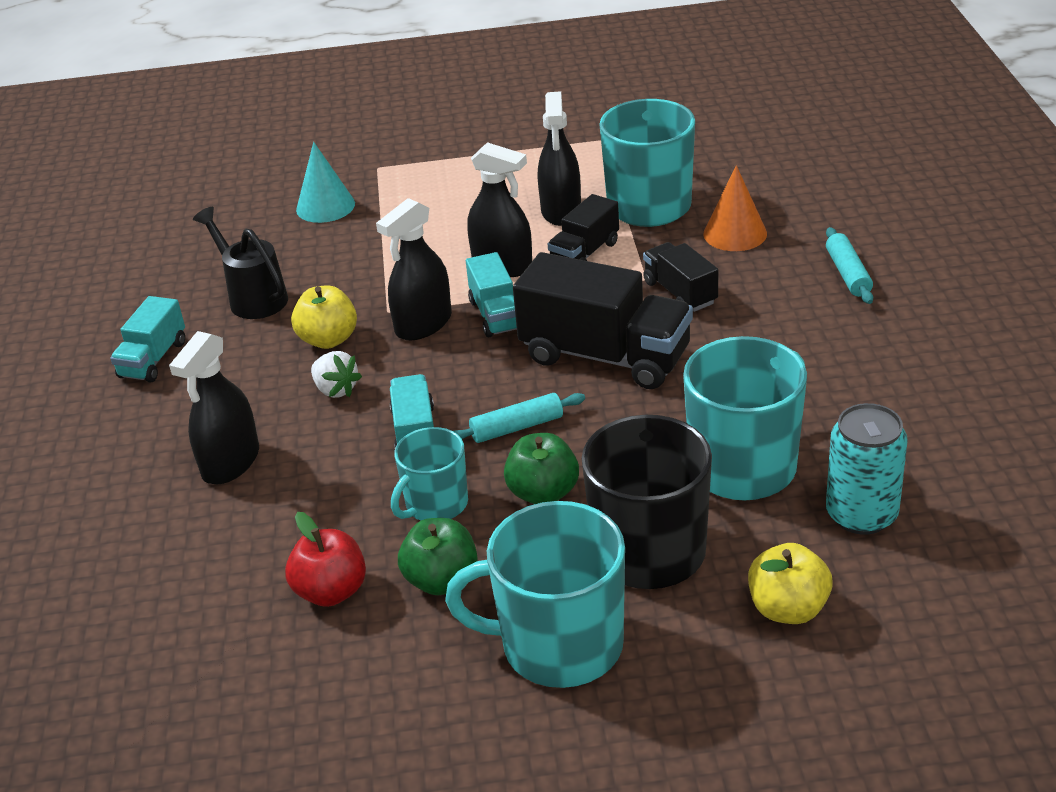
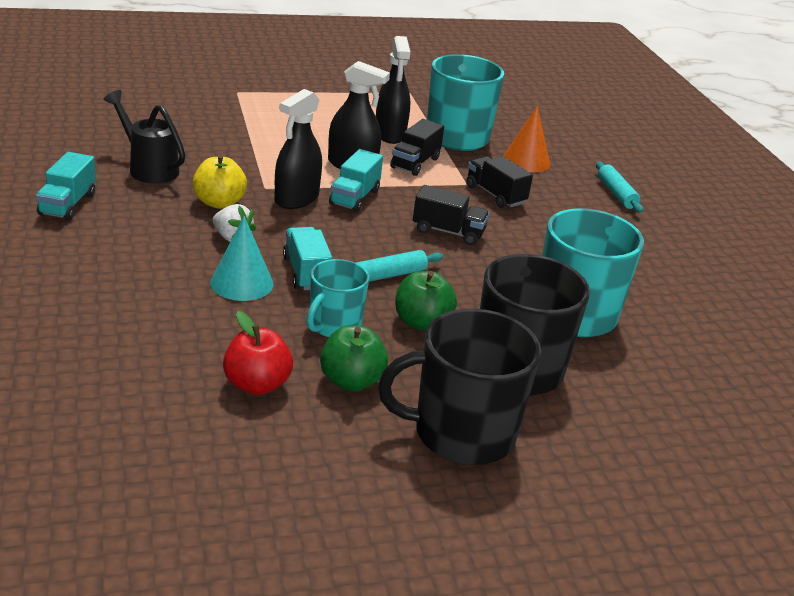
camera: 15 degrees left, 5 degrees down
(231, 462) = (149, 284): black spray bottle -> none
(325, 206) = (199, 113): turquoise cone -> turquoise cone (242, 283)
(496, 315) = (354, 197): turquoise truck -> turquoise truck turned 45 degrees clockwise
(559, 645) = (461, 433): turquoise mug -> black mug
(605, 356) = (448, 232): black truck -> black truck, size x0.55
(788, 608) = (637, 414): yellow apple -> none
(861, 514) = (674, 352): turquoise can -> none

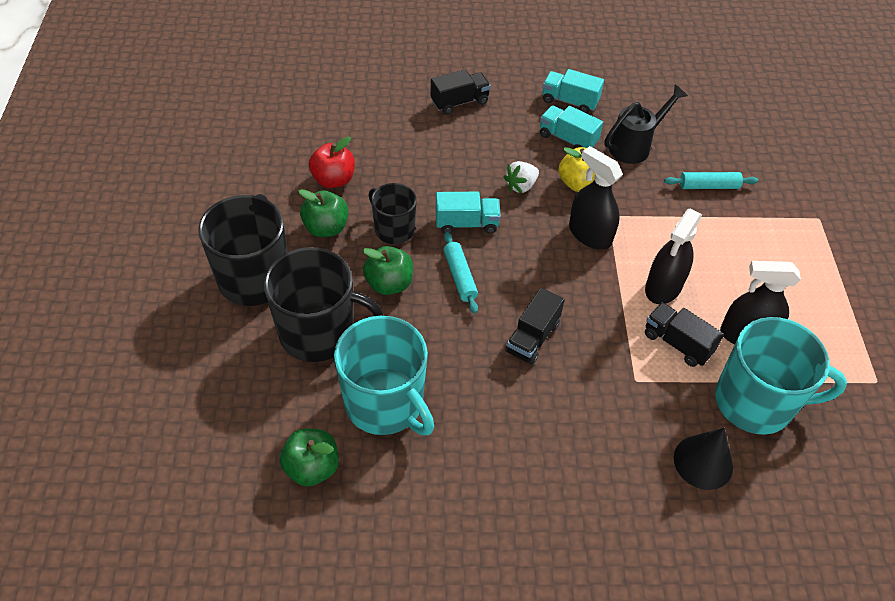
camera: 105 degrees right, 20 degrees up
(242, 283) = (455, 185): turquoise cone -> none
(334, 325) = (393, 229): turquoise mug -> black mug
(354, 197) = (595, 277): turquoise truck -> turquoise truck (567, 139)
(495, 195) = (612, 402): black truck -> black truck (459, 102)
(526, 161) = (703, 462): orange cone -> black cone
(616, 194) = (628, 542): turquoise rolling pin -> turquoise rolling pin (708, 186)
(675, 352) = (312, 467): none -> green apple

